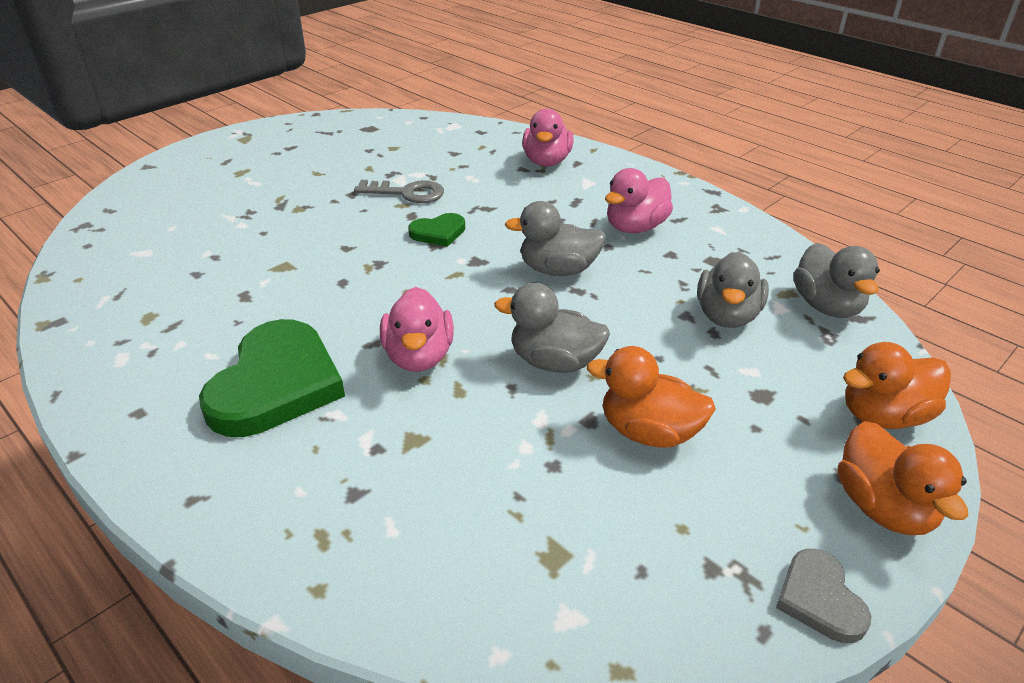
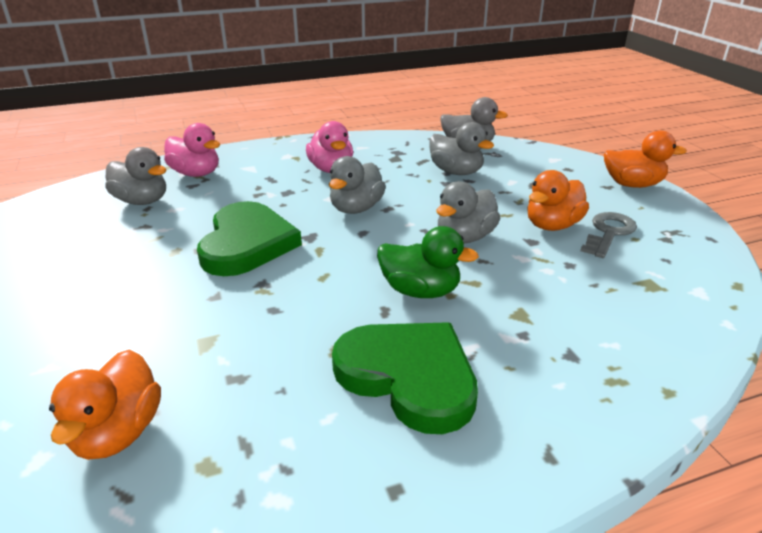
camera: 65 degrees left, 5 degrees down
(407, 193) = (157, 244): grey key -> grey key (609, 233)
(419, 356) = (420, 291): pink duck -> green duck
(438, 233) = (247, 244): green heart -> green heart, size x2.04
(472, 159) = (142, 201): none -> grey duck
(819, 599) = (690, 218): grey heart -> none
(883, 416) = (566, 163): orange duck -> orange duck (118, 433)

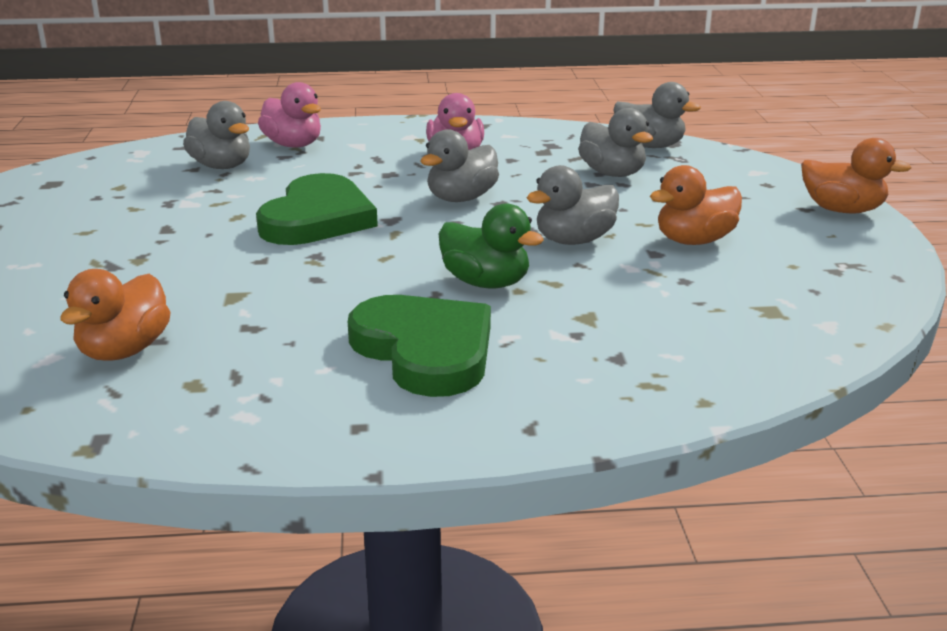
camera: 15 degrees right, 5 degrees down
(609, 233) = (762, 256): grey key -> none

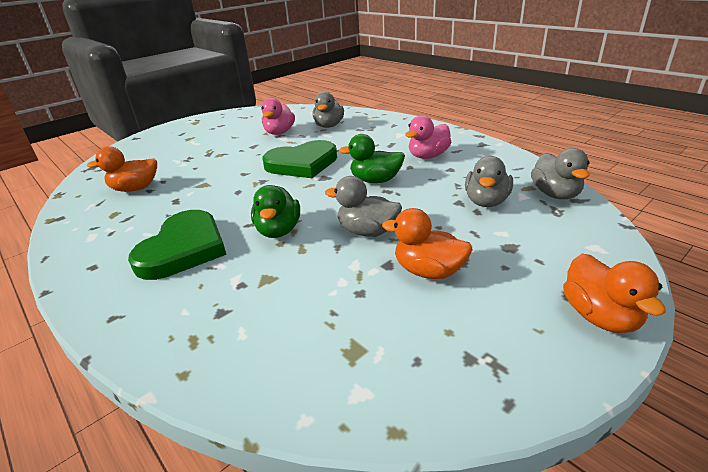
camera: 55 degrees right, 5 degrees up
(293, 145) = (375, 125): pink duck -> pink duck (279, 132)
(461, 198) = (375, 180): grey duck -> green duck

